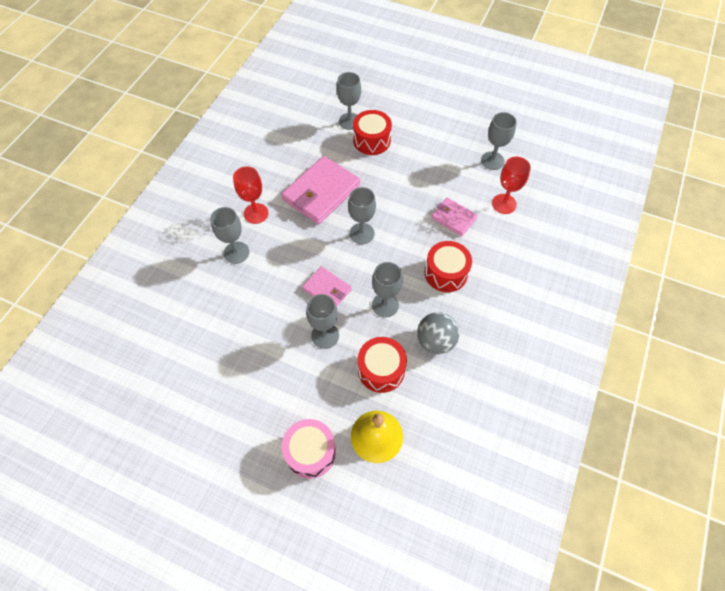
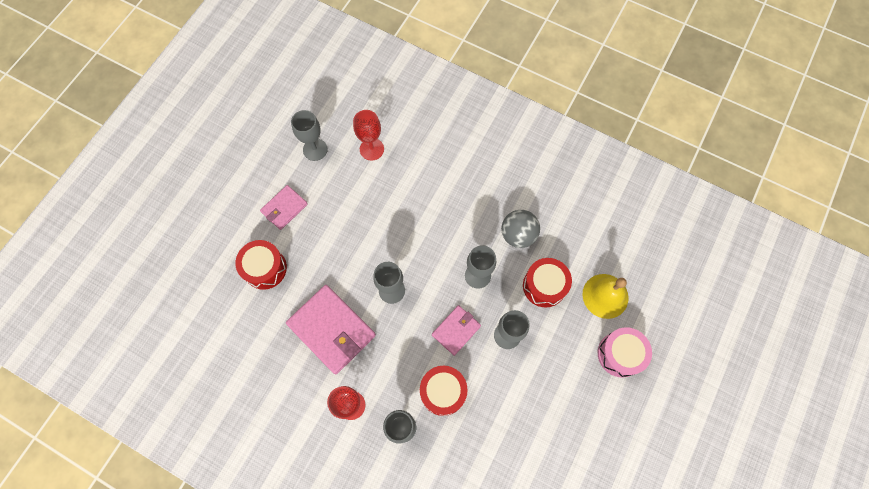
camera: 85 degrees left, 10 degrees up
(349, 121) = (230, 291): grey goblet -> none
(446, 273) = (447, 215): red drum -> red drum (443, 392)
(453, 218) = (383, 198): pink wallet -> pink wallet (284, 208)

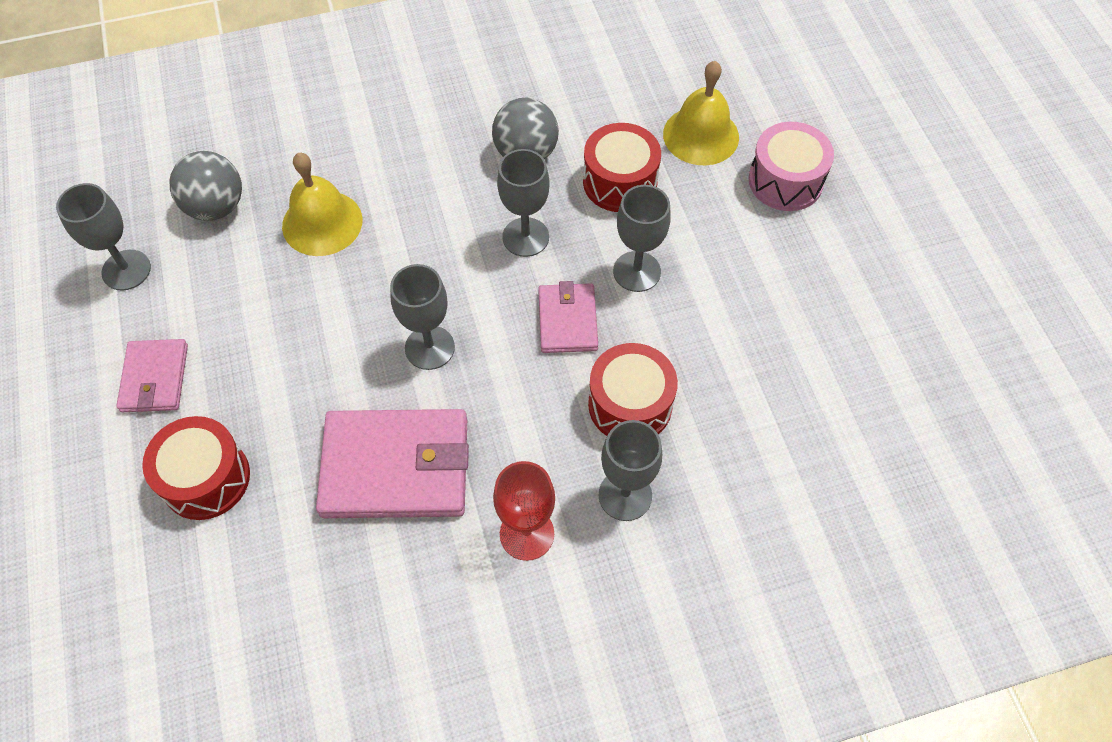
camera: 45 degrees left, 10 degrees down
(371, 149) = (216, 207): red goblet -> grey ball
(404, 193) = (322, 223): none -> yellow bell

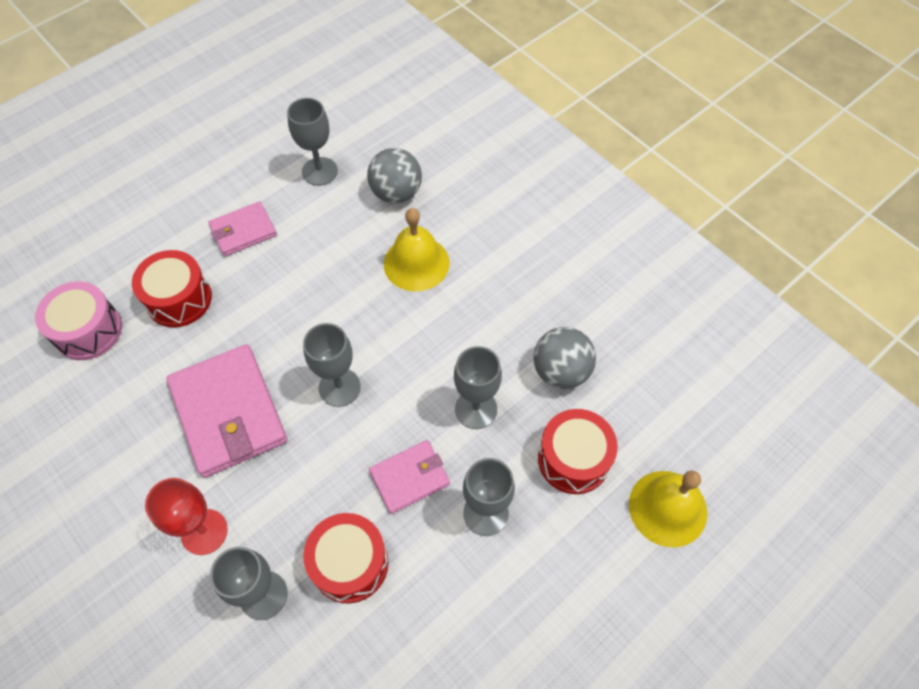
camera: 65 degrees right, 0 degrees up
(785, 181) = (660, 610): pink drum -> pink drum (88, 331)

